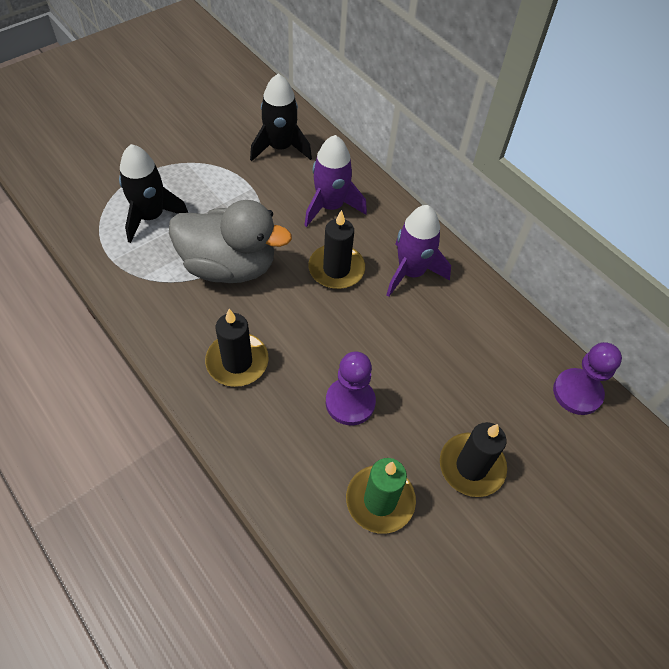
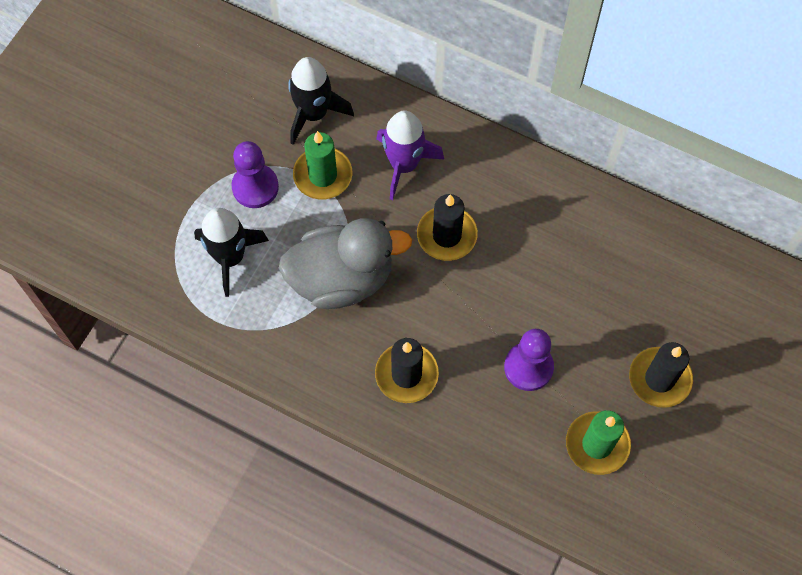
camera: 20 degrees left, 10 degrees up
(261, 189) = (323, 175): none -> green candle
(411, 272) = (519, 207): purple rocket -> none
(577, 392) = (722, 267): purple pawn -> purple pawn (255, 187)

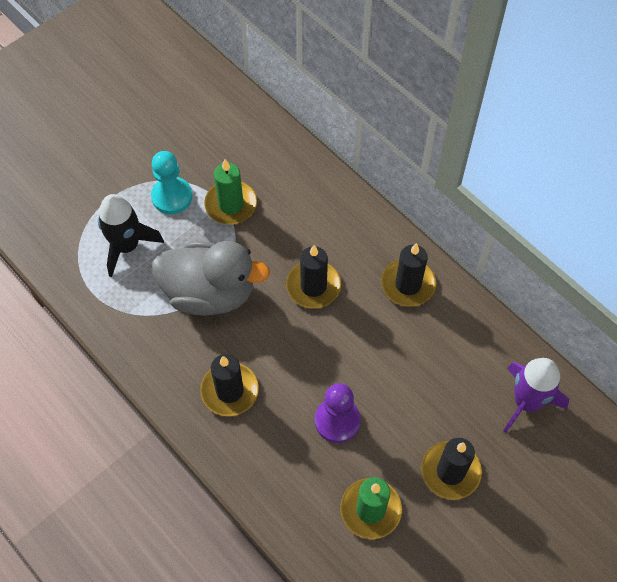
camera: 20 degrees right, 5 degrees down
(255, 187) = (172, 197): purple pawn -> turquoise pawn
(313, 114) = (245, 153): black rocket -> none
(404, 165) = (302, 217): purple rocket -> purple rocket (526, 402)
(542, 201) = (408, 284): none -> black candle

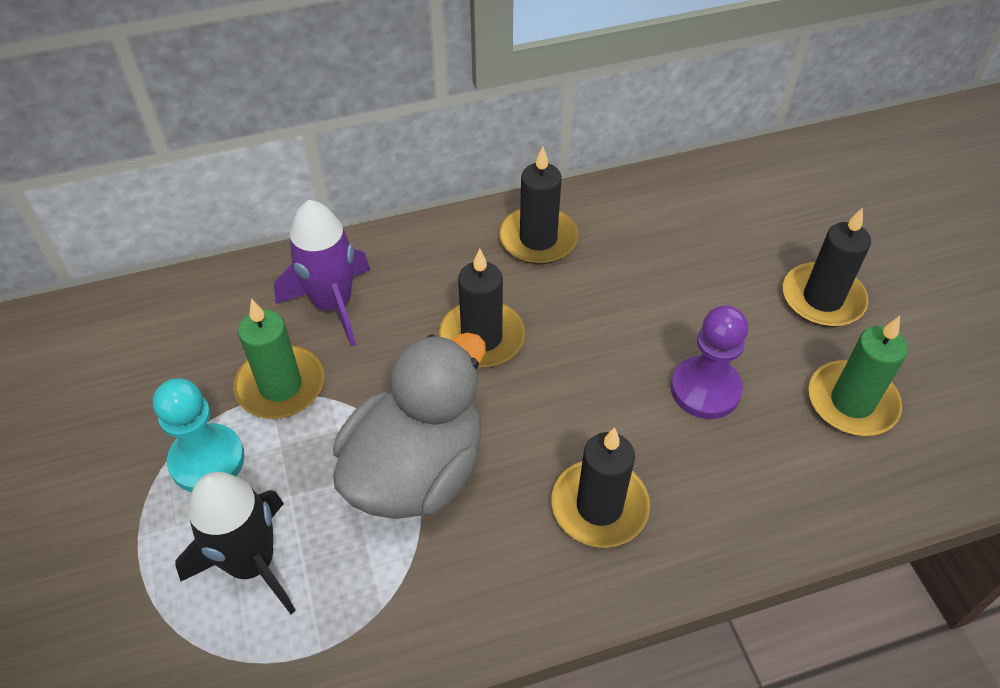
camera: 65 degrees left, 10 degrees down
(526, 402) = (754, 195): purple rocket -> purple rocket (333, 304)

